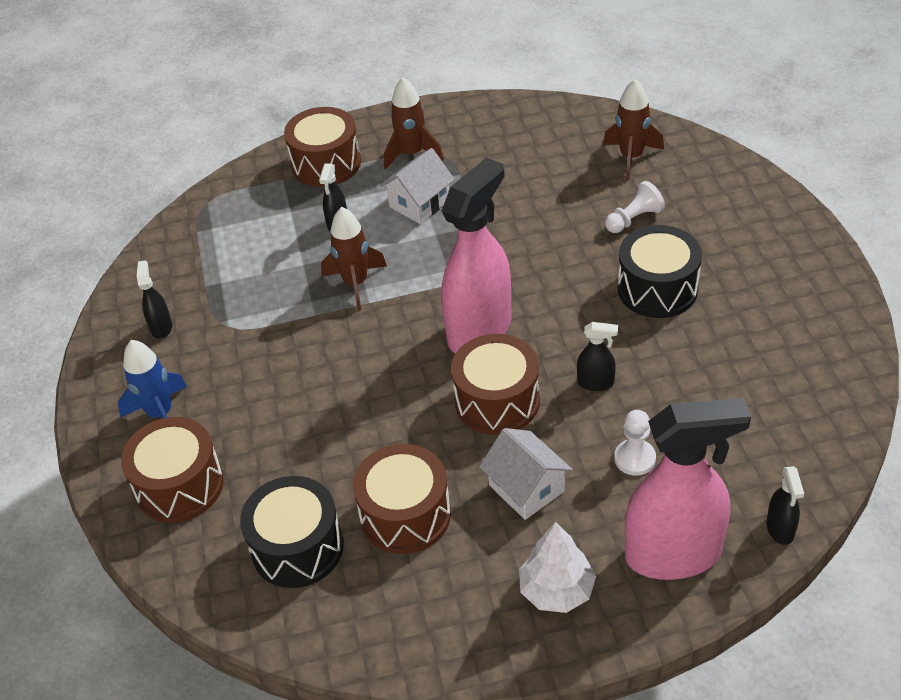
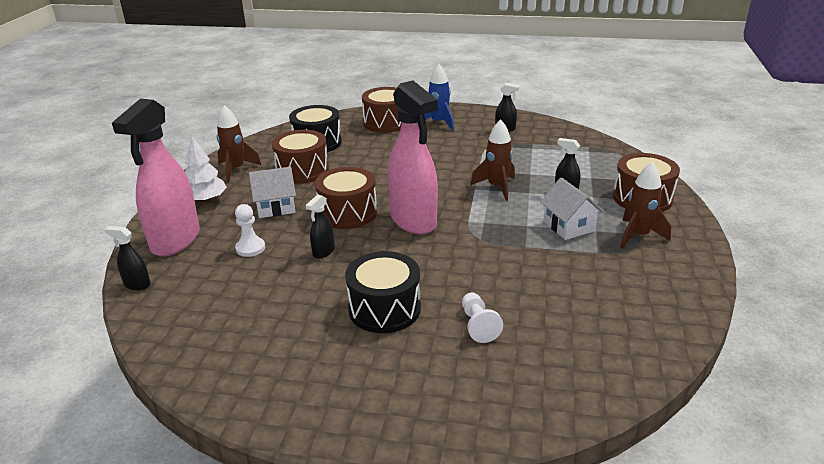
camera: 110 degrees right, 15 degrees down
(631, 157) = (571, 355): brown rocket -> brown rocket (236, 170)

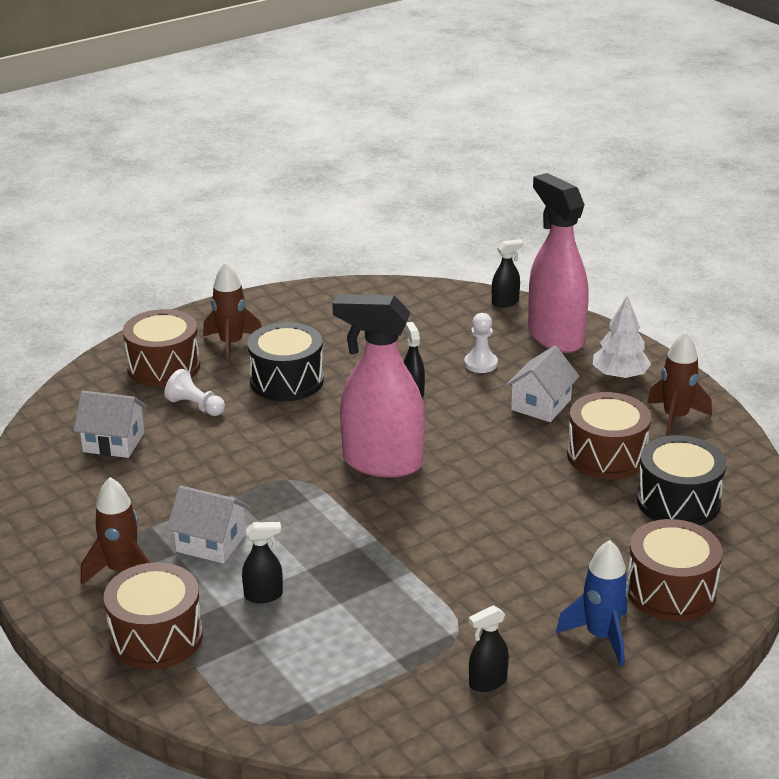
camera: 135 degrees right, 0 degrees up
(347, 213) = (461, 436): brown drum -> brown drum (163, 367)
(497, 187) = (354, 555): brown rocket -> brown rocket (231, 344)
(574, 328) = (113, 442): none -> white house

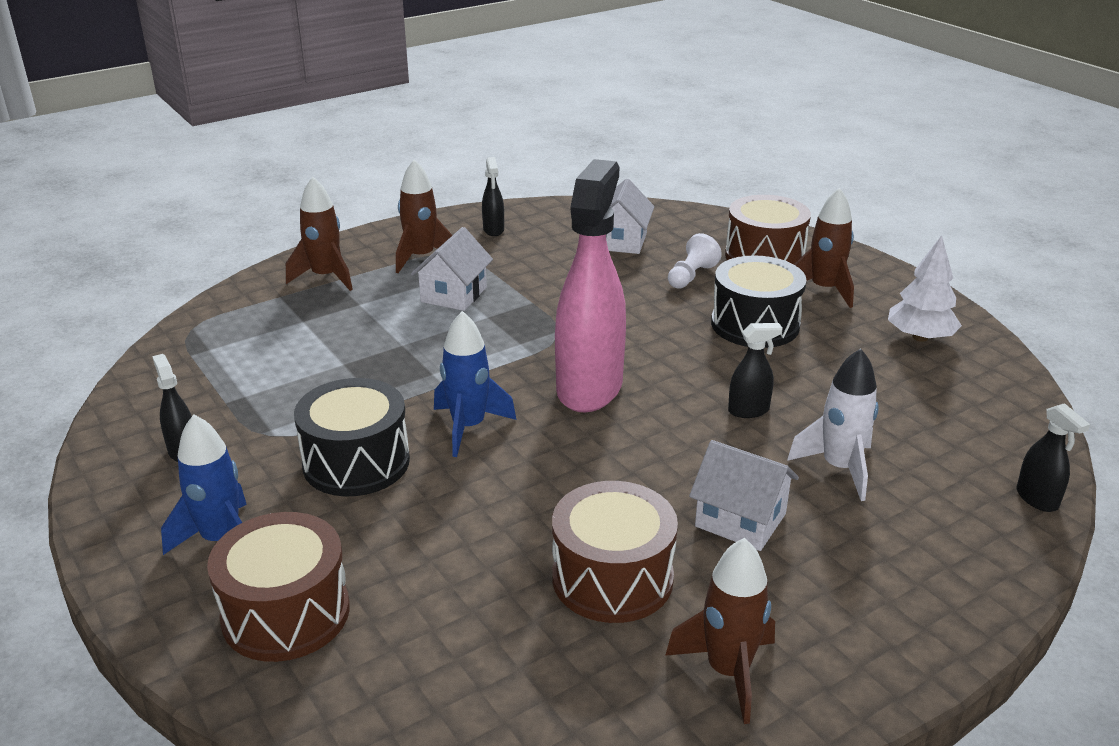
camera: 90 degrees right, 0 degrees up
(156, 637) = (325, 277): brown drum -> brown rocket
(264, 595) = (367, 323): black spray bottle -> black spray bottle (493, 230)
(441, 522) = (468, 427): none -> blue rocket
(480, 364) = (839, 468): white pawn -> white rocket
(555, 337) = (949, 547): pink spray bottle -> none
(620, 376) = (847, 614): white tree -> white tree (920, 337)
(678, 501) = (490, 646): black drum -> black drum (356, 462)

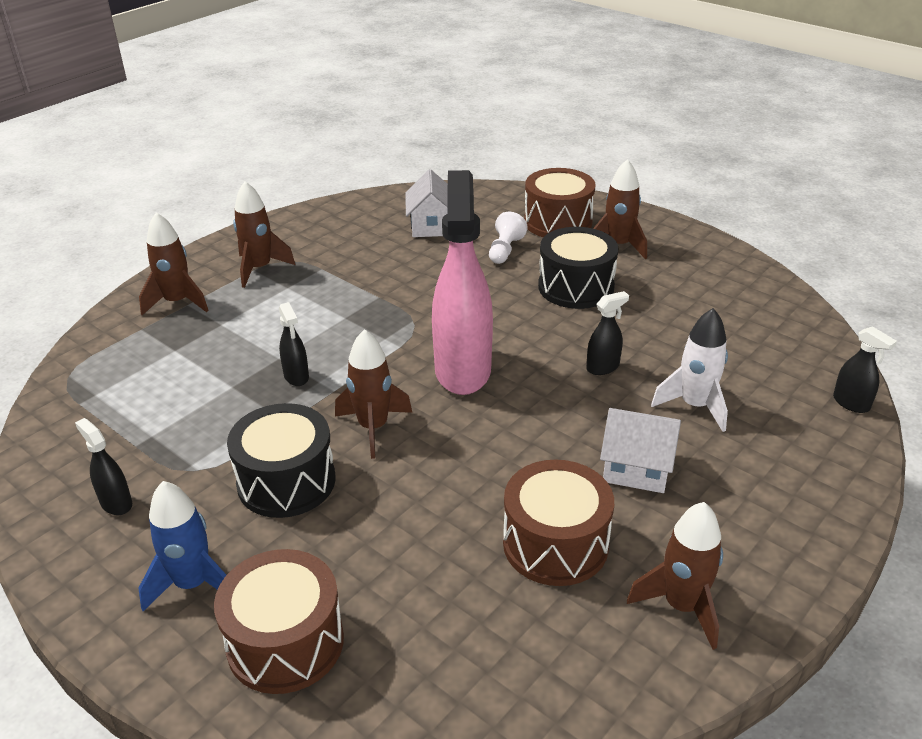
camera: 15 degrees left, 5 degrees up
(453, 295) = (305, 301): white house -> none
(468, 427) = (373, 428): blue rocket -> brown rocket
(493, 230) = (314, 231): black spray bottle -> black spray bottle (296, 376)
(920, 337) = (710, 277): white tree -> none

